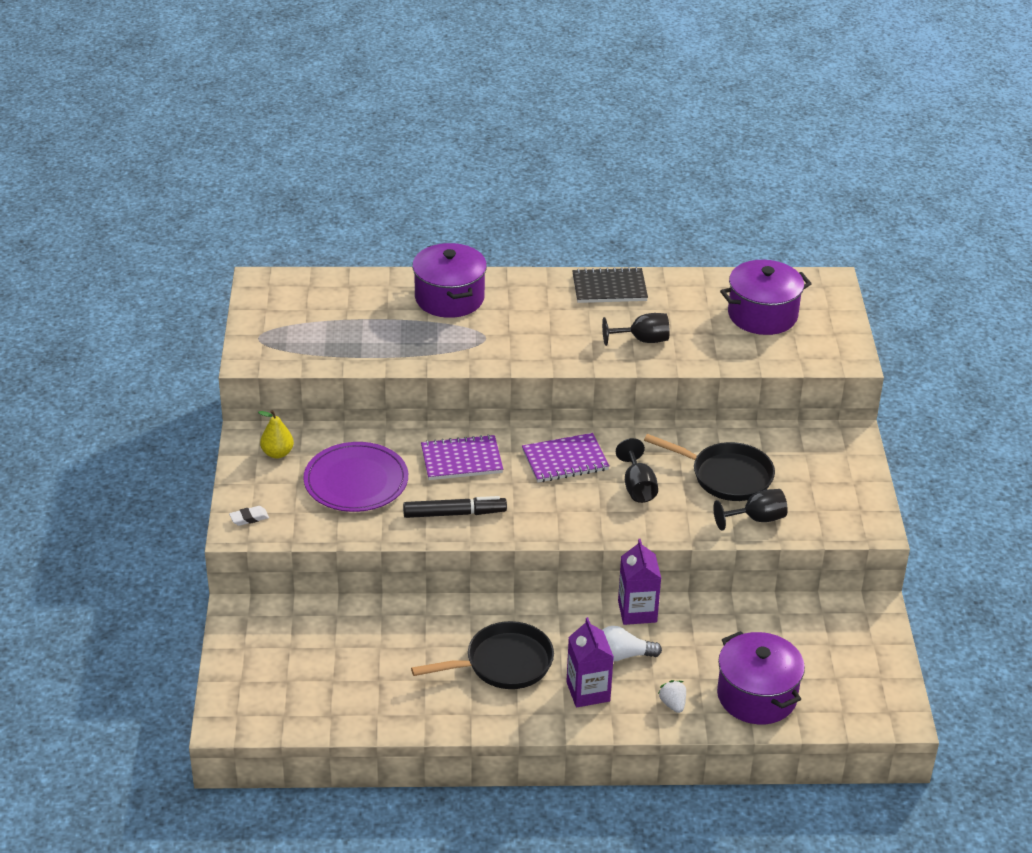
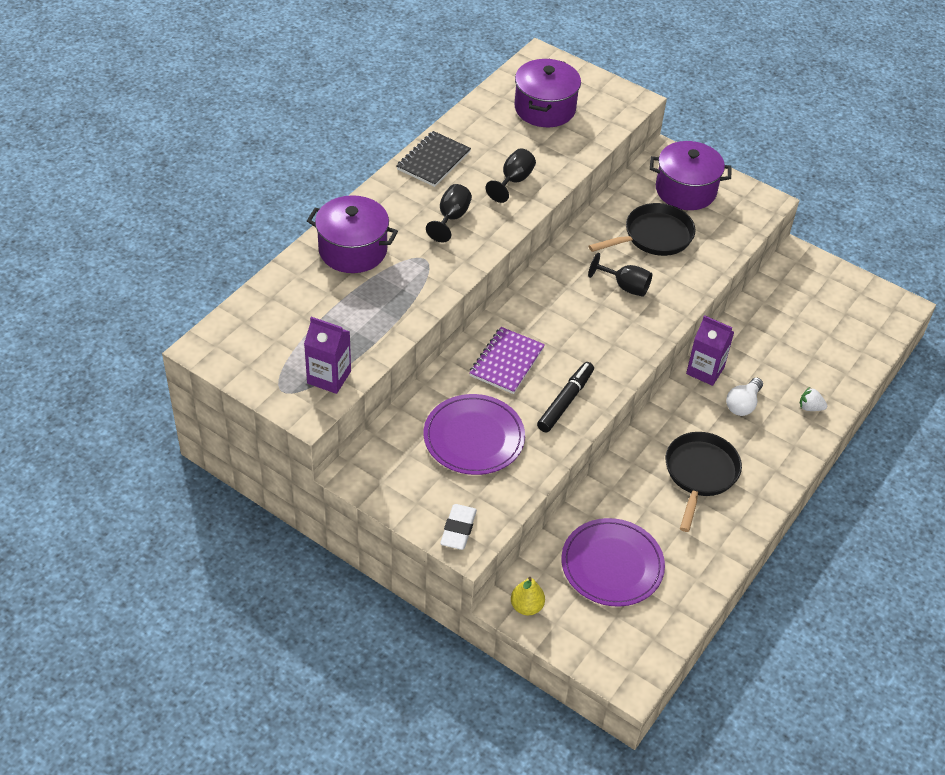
camera: 55 degrees left, 10 degrees up
(249, 518) = (458, 529): white eraser -> white eraser, size x1.56
(277, 453) = (392, 467): yellow pear -> yellow pear (526, 606)
(340, 653) = (612, 565): none -> purple plate
(565, 460) = (560, 306): purple notebook -> none
(588, 691) = (764, 444): purple carton -> purple carton (329, 377)
(756, 519) = (711, 249): black goblet -> black goblet (451, 218)
(756, 696) = (833, 361): purple pot -> purple pot (685, 190)

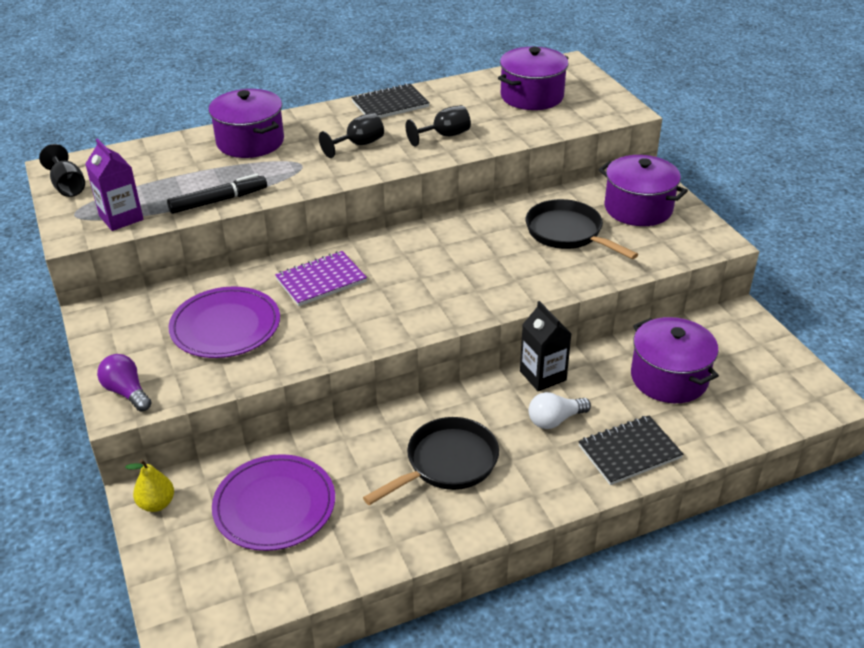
camera: 35 degrees right, 10 degrees down
(458, 529) = (127, 392): white eraser -> purple light bulb
(565, 402) = (339, 330): black marker -> black marker (218, 201)
(625, 286) = (497, 262): black goblet -> black goblet (68, 186)
(654, 236) = (568, 233): black pan -> black pan turned 135 degrees counterclockwise
(705, 370) = (543, 376): purple carton -> black carton
(790, 334) = (669, 378): none -> purple pot
(810, 407) = (629, 452): white strawberry -> black notebook

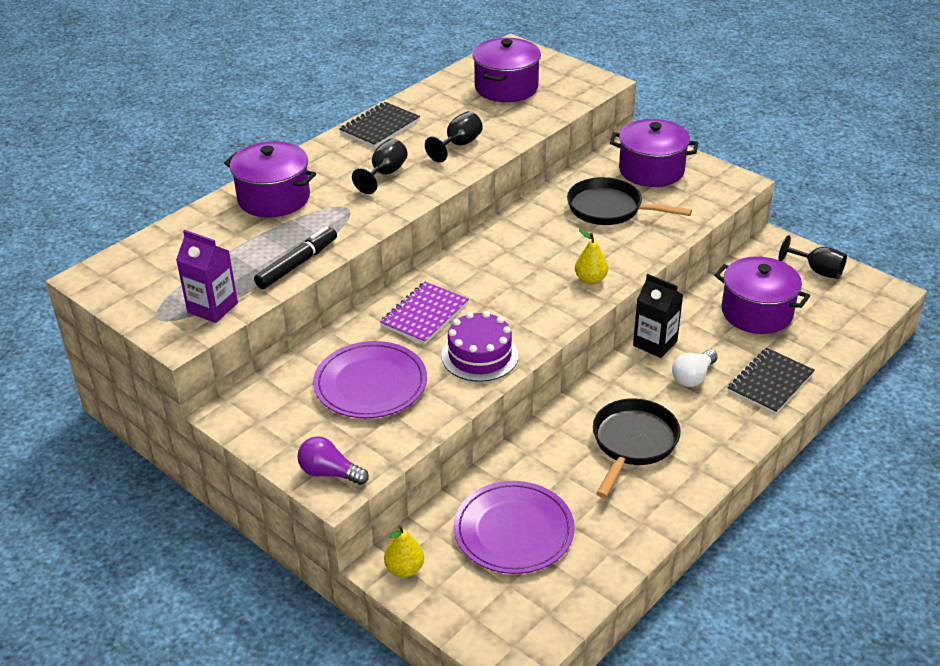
camera: 25 degrees left, 0 degrees up
(68, 186) = (122, 293): black goblet -> black goblet (817, 271)
(338, 331) = (480, 355): none -> purple cake
(495, 293) = (590, 280): none -> yellow pear

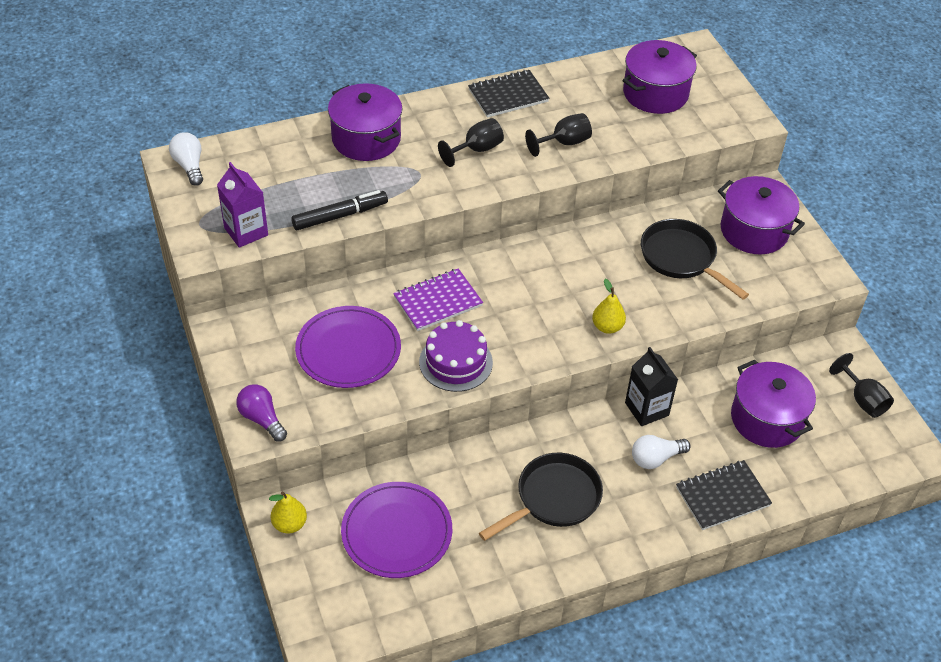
camera: 25 degrees right, 10 degrees up
(110, 275) = (189, 166): none -> white light bulb

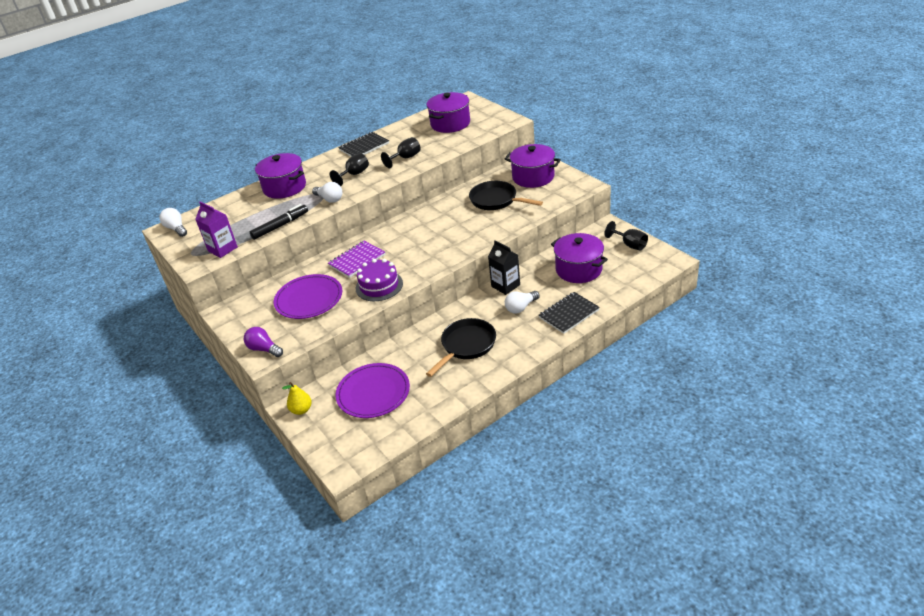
camera: 10 degrees left, 10 degrees down
(426, 187) = (329, 199): none -> white light bulb
(607, 327) = (465, 243): yellow pear -> none

